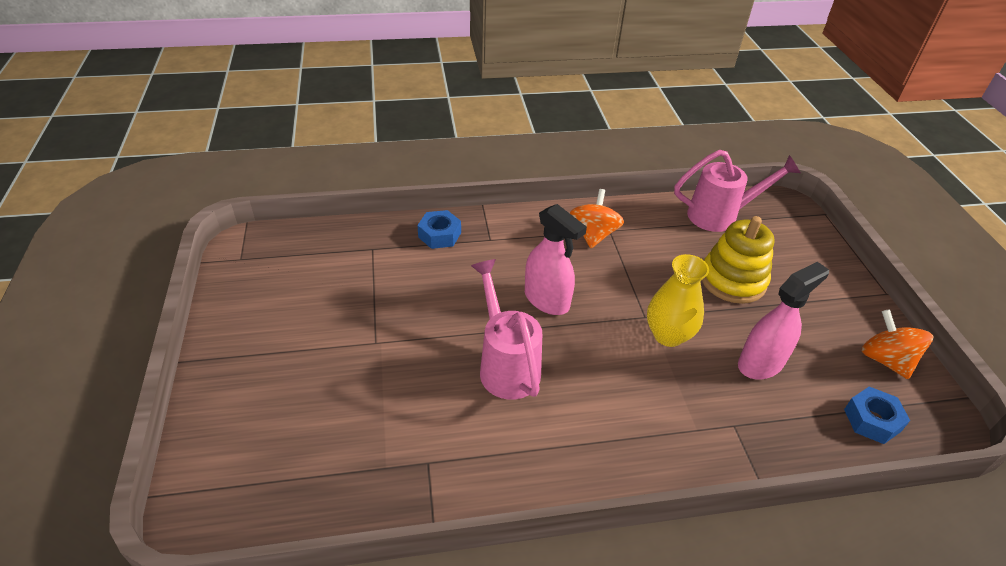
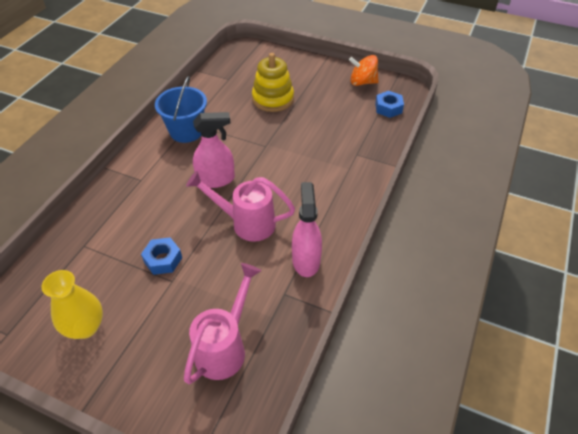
camera: 55 degrees left, 5 degrees up
(439, 235) = (109, 203): blue nut -> blue nut (163, 260)
(593, 234) = (186, 131): orange spinning top -> blue bucket
(668, 335) = (285, 144): yellow vase -> yellow vase (85, 327)
(721, 216) = (225, 74): pink watering can -> pink watering can (225, 346)
(761, 363) = (331, 122): pink spray bottle -> pink spray bottle (306, 260)

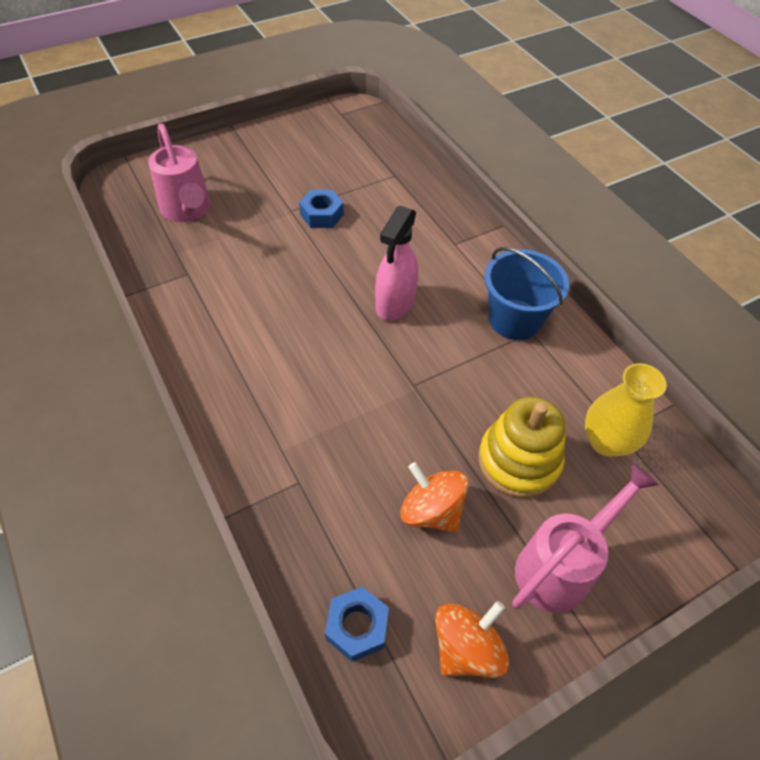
camera: 125 degrees right, 5 degrees up
(85, 327) = (301, 149): yellow vase -> yellow vase (606, 441)
(246, 223) = (302, 293): pink watering can -> pink watering can (561, 565)
(306, 260) = (202, 312): pink spray bottle -> none
(323, 111) = (431, 511): none -> orange spinning top

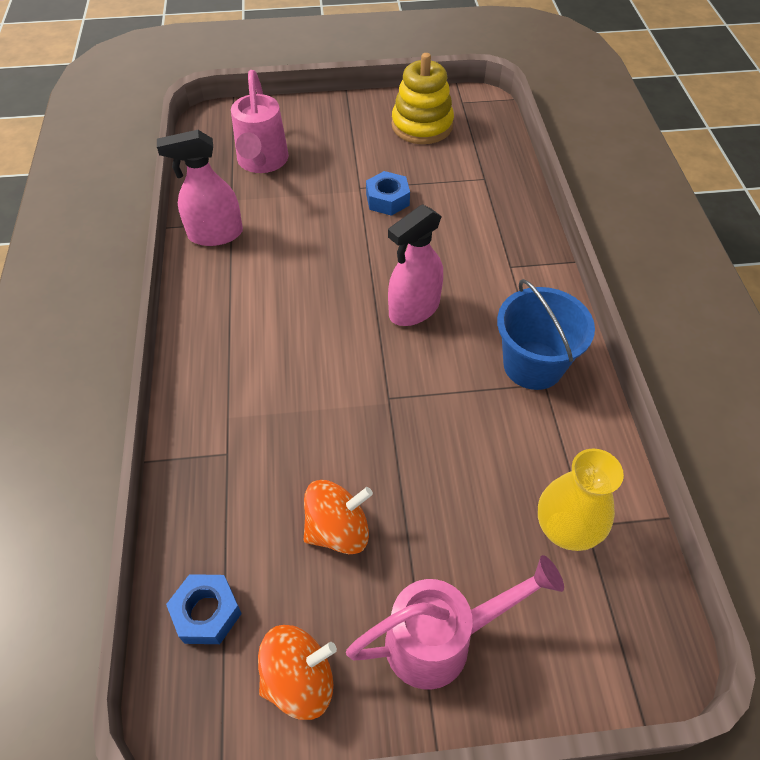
camera: 25 degrees right, 0 degrees up
(178, 289) = (215, 234): none -> pink spray bottle
(431, 511) = (338, 530): orange spinning top -> orange spinning top turned 90 degrees clockwise
(518, 461) = (456, 514): yellow stacking toy -> yellow stacking toy (422, 125)

